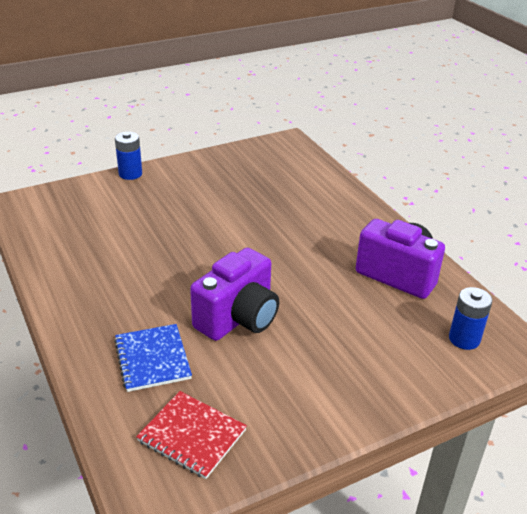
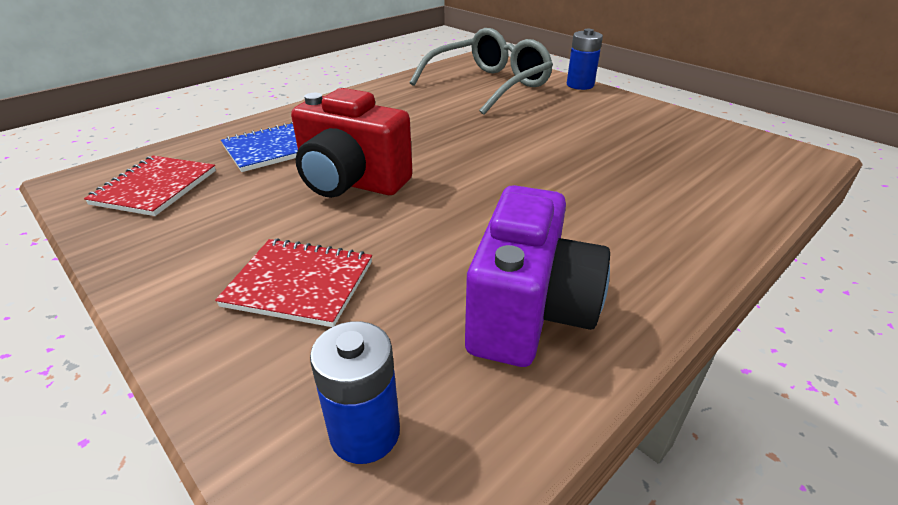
camera: 75 degrees right, 0 degrees up
(95, 215) = (489, 85): none -> grey glasses
(238, 318) = (351, 183): purple camera -> red camera
(354, 353) = (299, 284): none -> red notebook

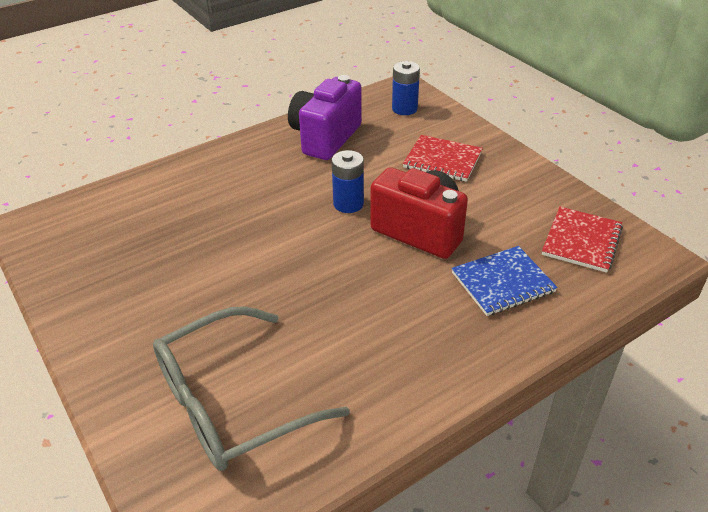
camera: 170 degrees left, 5 degrees up
(580, 85) = (103, 387): blue battery -> blue battery (348, 204)

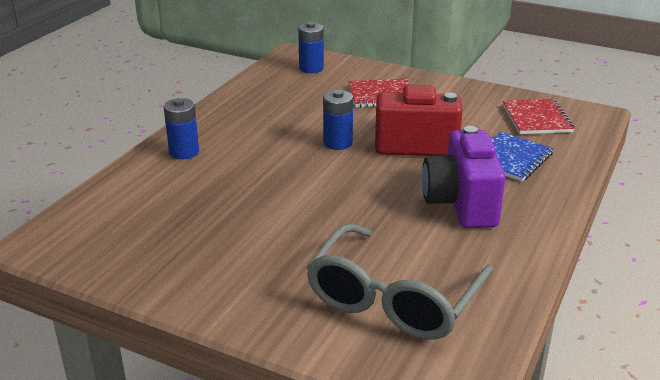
camera: 30 degrees left, 10 degrees down
(211, 170) = (184, 152): none -> blue battery
(325, 138) = (265, 104): purple camera -> purple camera (461, 204)

